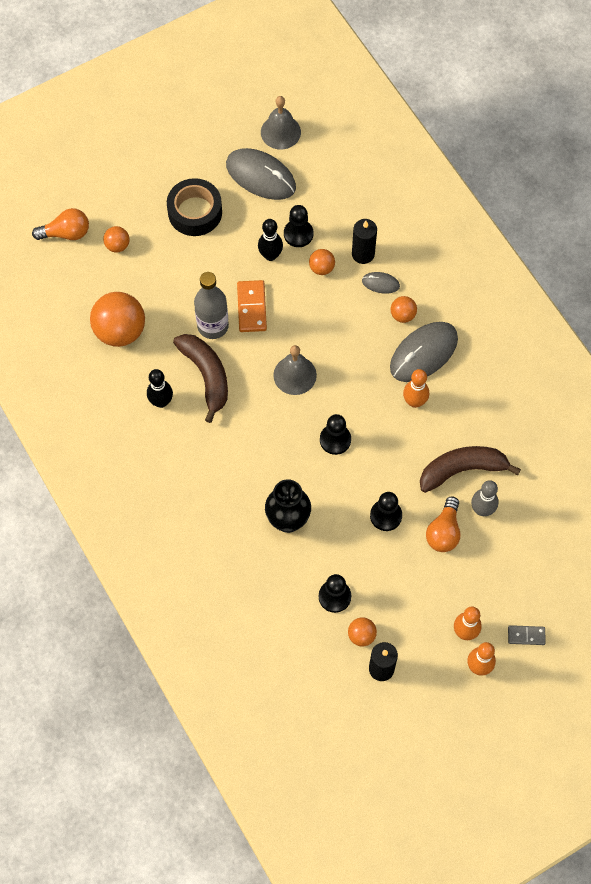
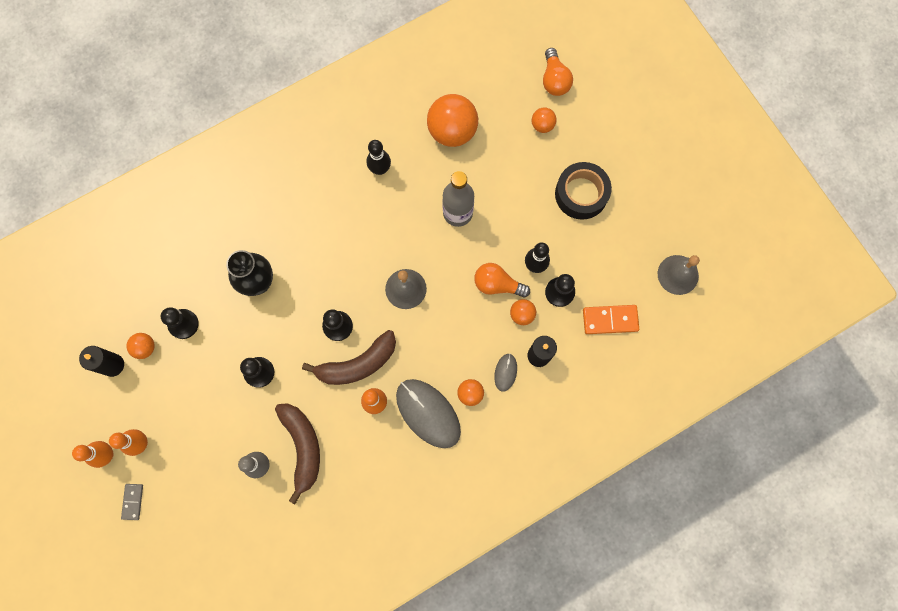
camera: 90 degrees right, 10 degrees up
(206, 376) = (406, 208): brown banana -> brown banana (357, 364)
(252, 307) = (477, 248): orange domino -> orange domino (610, 320)
(261, 176) = (625, 255): grey mouse -> none
(444, 531) = (240, 427): orange light bulb -> orange light bulb (497, 284)

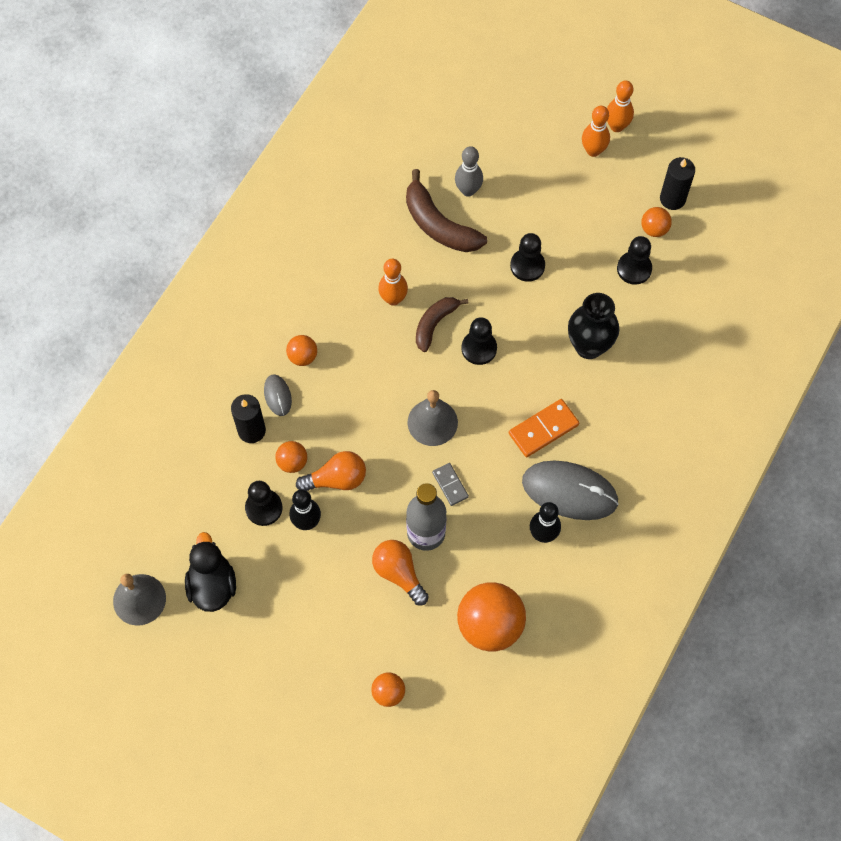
camera: 150 degrees right, 10 degrees down
(133, 501) = (563, 104): grey domino -> grey domino (450, 485)
(357, 364) = (435, 324): brown banana -> brown banana, size x0.64
(428, 413) = (335, 316): grey mouse -> grey mouse (569, 491)
(554, 80) = (406, 761): orange light bulb -> orange light bulb (399, 573)
(581, 194) = (297, 633): black tape -> none
(610, 320) = (193, 508): orange domino -> orange domino (543, 429)
(622, 257) = (212, 585): none -> black duck

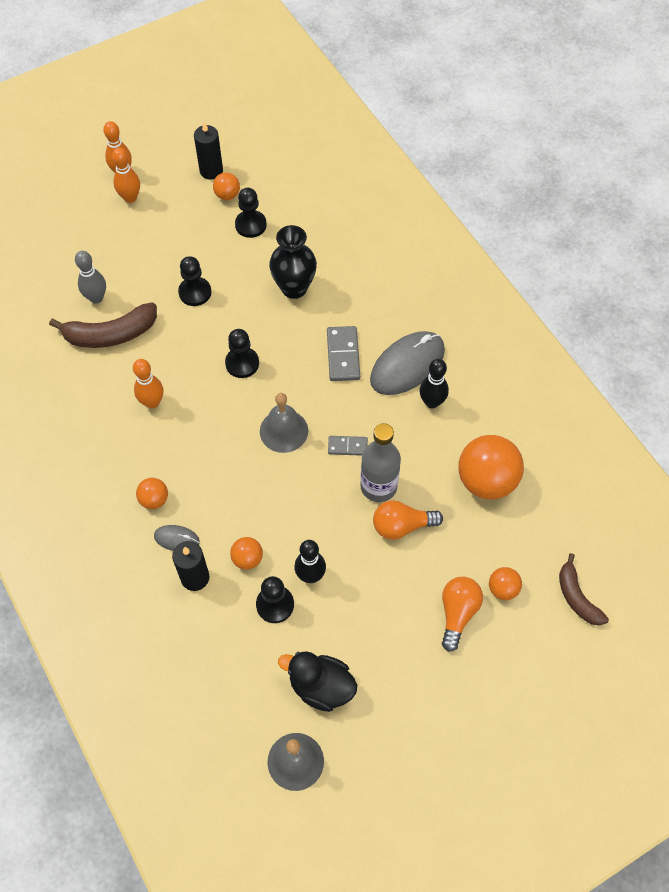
camera: 60 degrees left, 5 degrees down
(336, 479) = (286, 531): orange light bulb -> orange light bulb (457, 613)
(435, 324) = (197, 383): brown banana -> brown banana (577, 597)
(543, 429) = (343, 355): orange domino -> grey domino

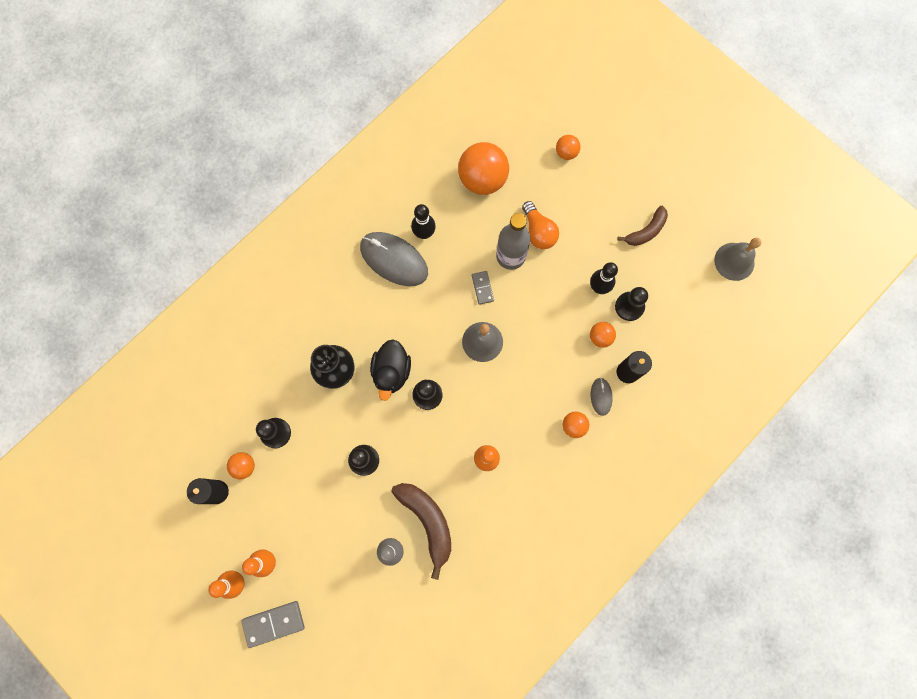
camera: 105 degrees left, 15 degrees up
(321, 687) = (678, 258): black duck -> black duck (391, 372)
(343, 355) = (397, 313): grey domino -> grey domino (274, 623)
(457, 613) = (594, 179): orange light bulb -> none
(577, 597) = (557, 104): brown banana -> brown banana (646, 231)

